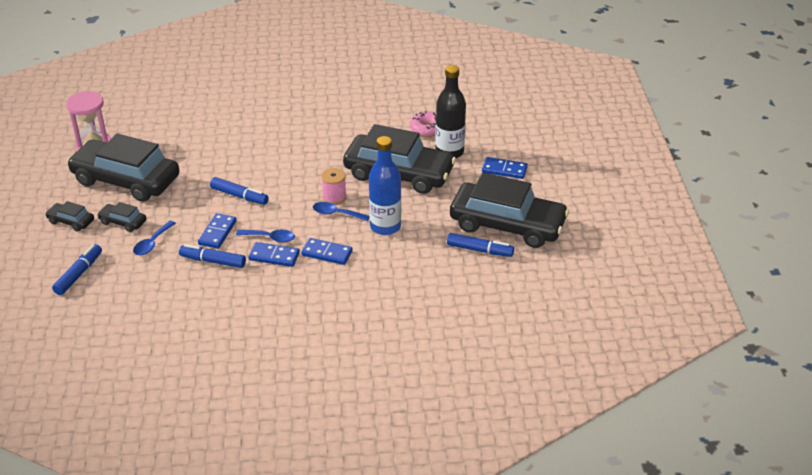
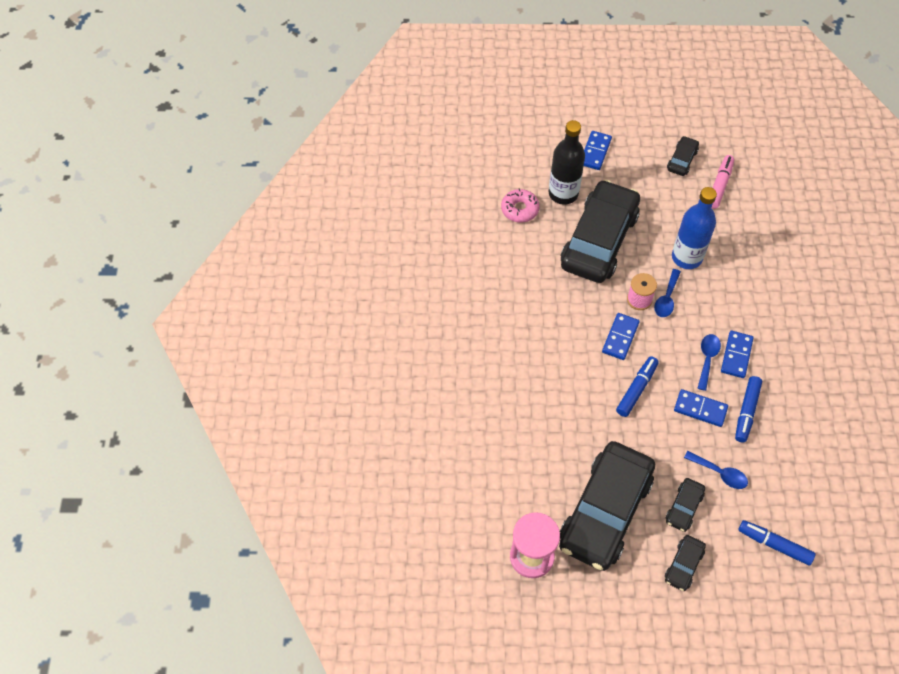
camera: 85 degrees left, 20 degrees up
(327, 253) = (729, 309): blue domino -> blue domino (620, 337)
(479, 250) = (719, 185): blue marker -> pink marker
(507, 225) = (682, 160): black car -> black car, size x0.42

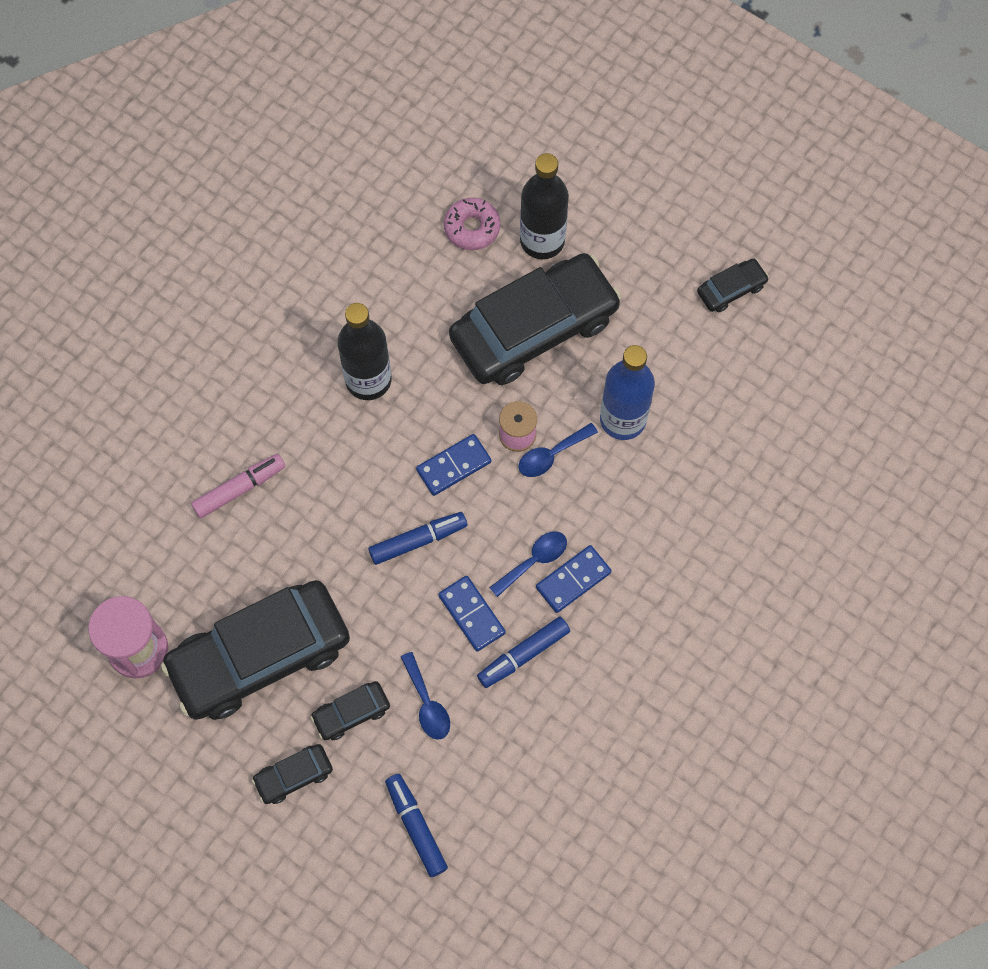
camera: 35 degrees right, 10 degrees up
(533, 322) = (368, 380): none -> black bottle
(595, 152) = (630, 210): blue domino -> none
(719, 185) = (750, 353): pink marker -> pink marker (240, 489)

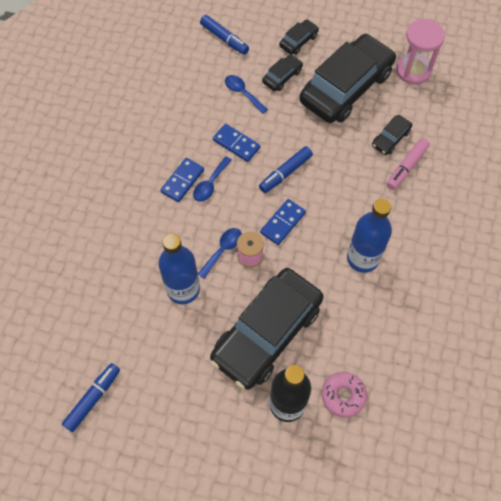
camera: 160 degrees right, 5 degrees down
(368, 380) = (362, 258): black bottle -> blue bottle
(523, 655) = (198, 133): blue marker -> blue marker (93, 398)
(731, 289) = (132, 415): black car -> black car (390, 138)

